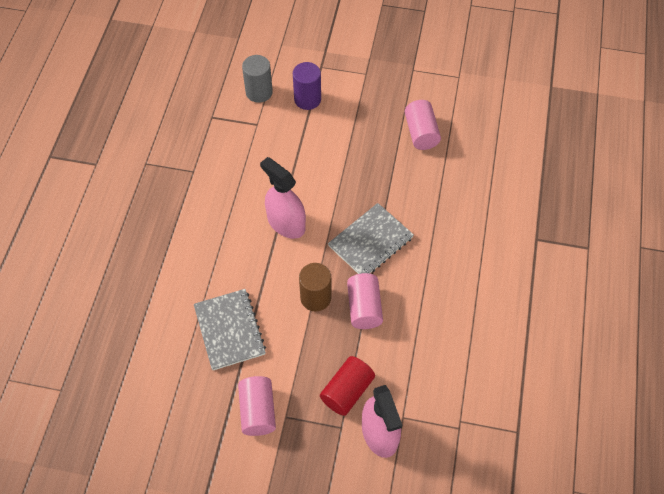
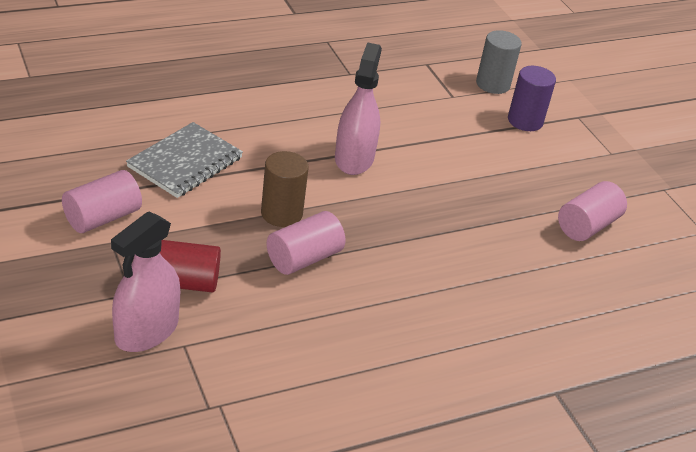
camera: 50 degrees right, 20 degrees down
(370, 242) = (396, 233): grey notebook -> none

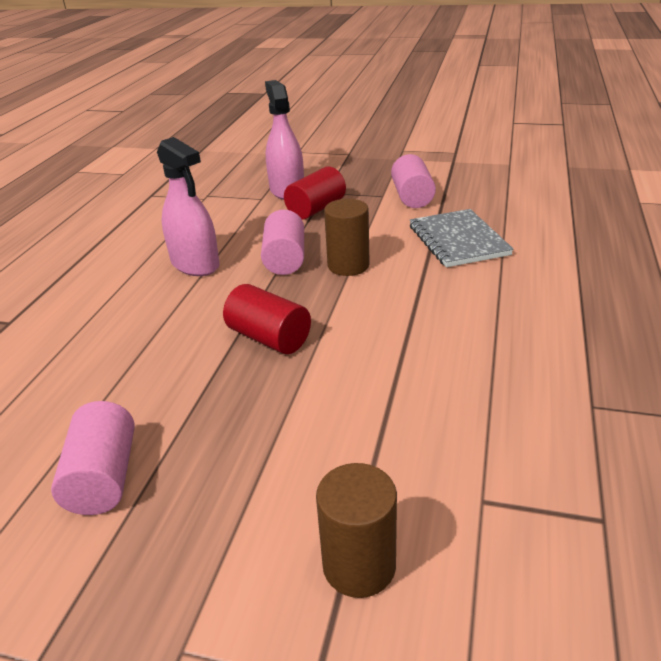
camera: 135 degrees right, 5 degrees down
(354, 158) = (395, 334): pink spray bottle -> pink spray bottle (195, 264)
(415, 217) = (269, 338): none -> red cylinder
(493, 84) = (497, 590): grey cylinder -> none
(525, 121) = (359, 565): purple cylinder -> brown cylinder

